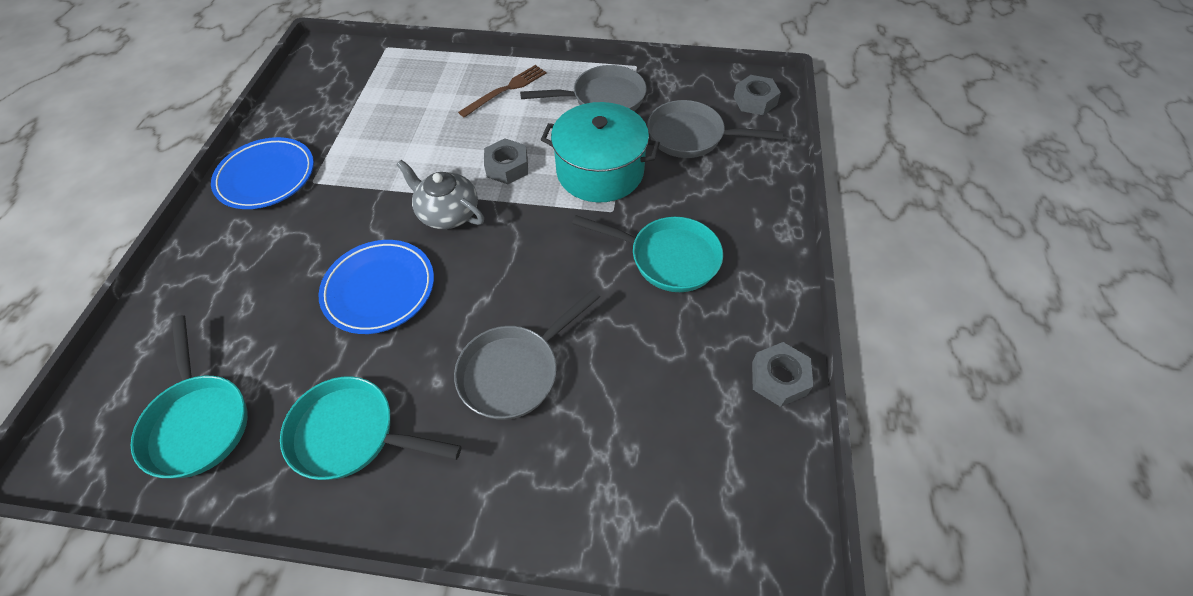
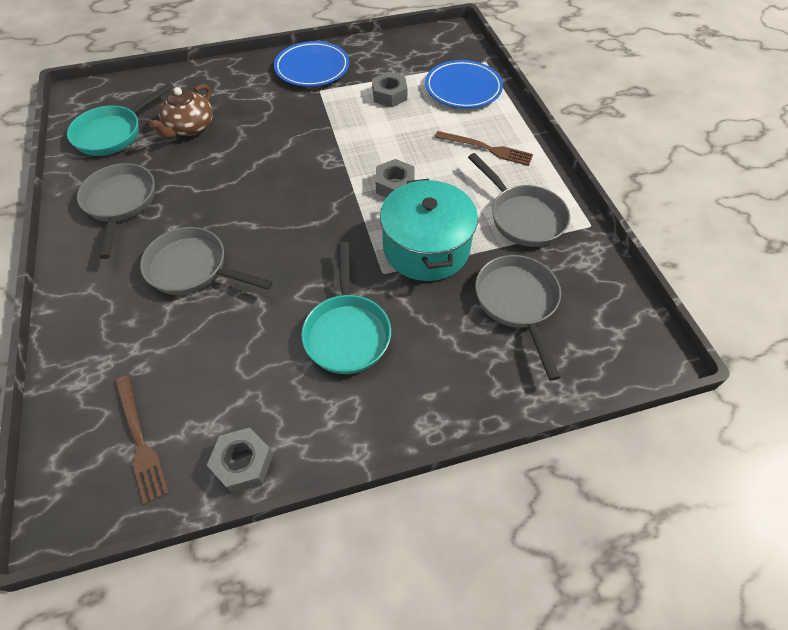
camera: 65 degrees right, 0 degrees up
(267, 326) = (190, 128): none -> brown teapot
(352, 434) = (120, 203): turquoise pan -> grey pan
(379, 289) = (239, 166): blue plate -> blue plate (463, 88)
(448, 213) = (327, 171): grey teapot -> none
(723, 469) = (140, 440): none -> brown fork
(755, 101) = (614, 345): grey nut -> grey nut (389, 95)

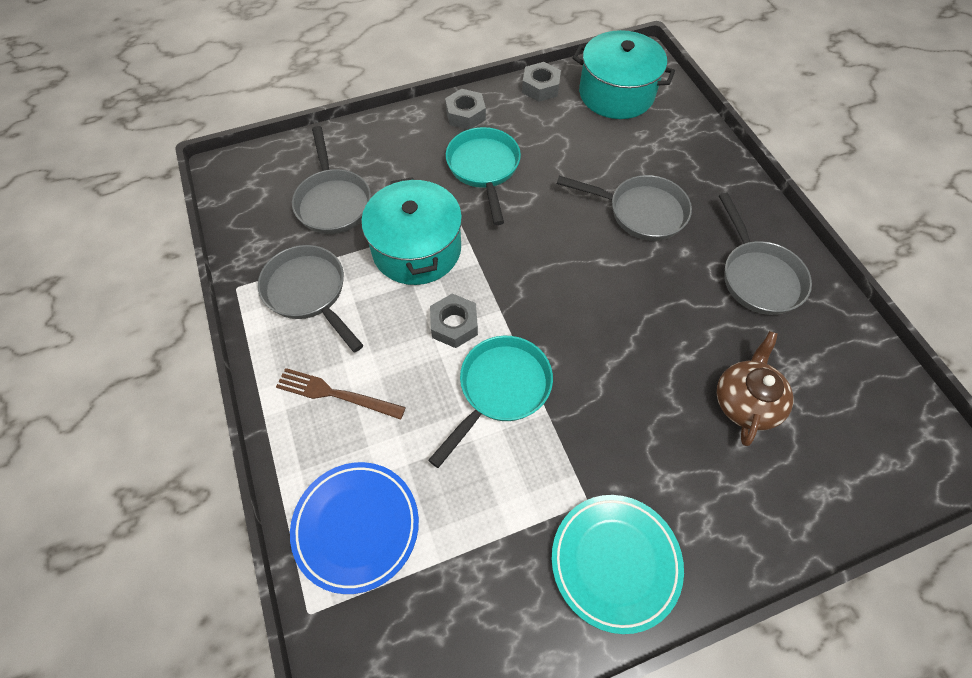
camera: 175 degrees right, 5 degrees up
(113, 133) = (841, 382): turquoise pan -> turquoise pan (500, 389)
(140, 440) = (616, 94): brown fork -> turquoise pot
(312, 68) = (615, 562): blue plate -> turquoise plate
(389, 95) = (475, 499): grey nut -> grey nut (465, 115)

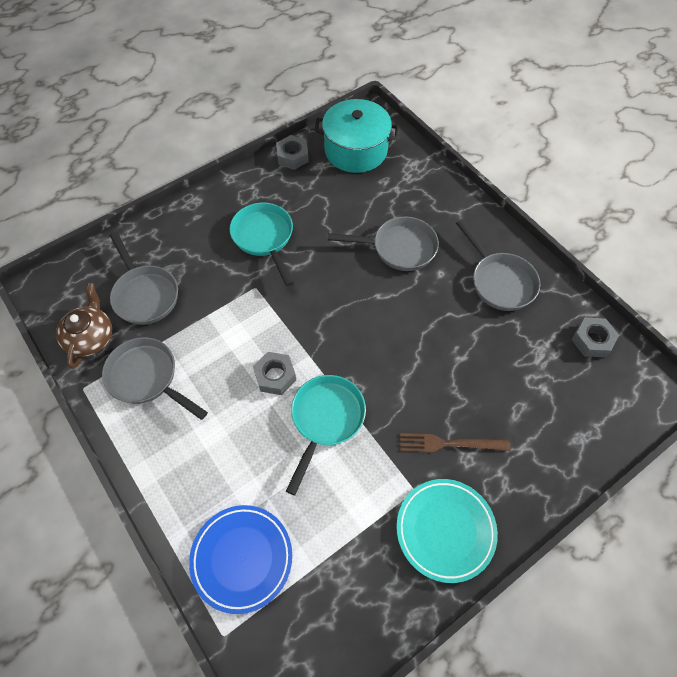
camera: 15 degrees left, 0 degrees up
(336, 394) = (194, 457): brown fork -> brown fork (449, 444)
(417, 249) = (227, 320): turquoise pot -> none
(465, 115) = (236, 193): grey nut -> grey nut (592, 340)
(746, 401) = (512, 382): brown teapot -> brown teapot (91, 337)

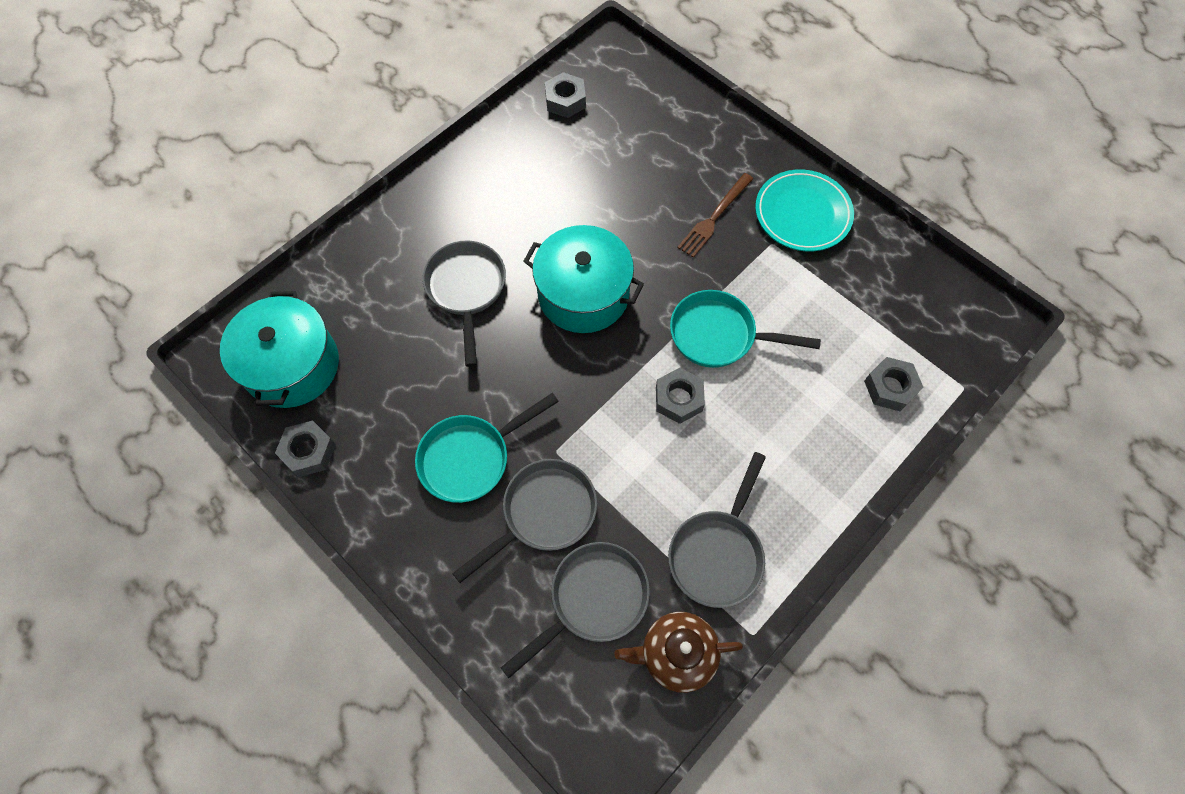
camera: 100 degrees left, 5 degrees up
(242, 558) = (890, 387): blue plate -> grey nut
(383, 324) = (583, 294): none -> turquoise pot
(449, 444) = (714, 217): brown fork -> brown fork turned 45 degrees clockwise
(499, 281) = (502, 183): grey pan -> grey pan (543, 513)

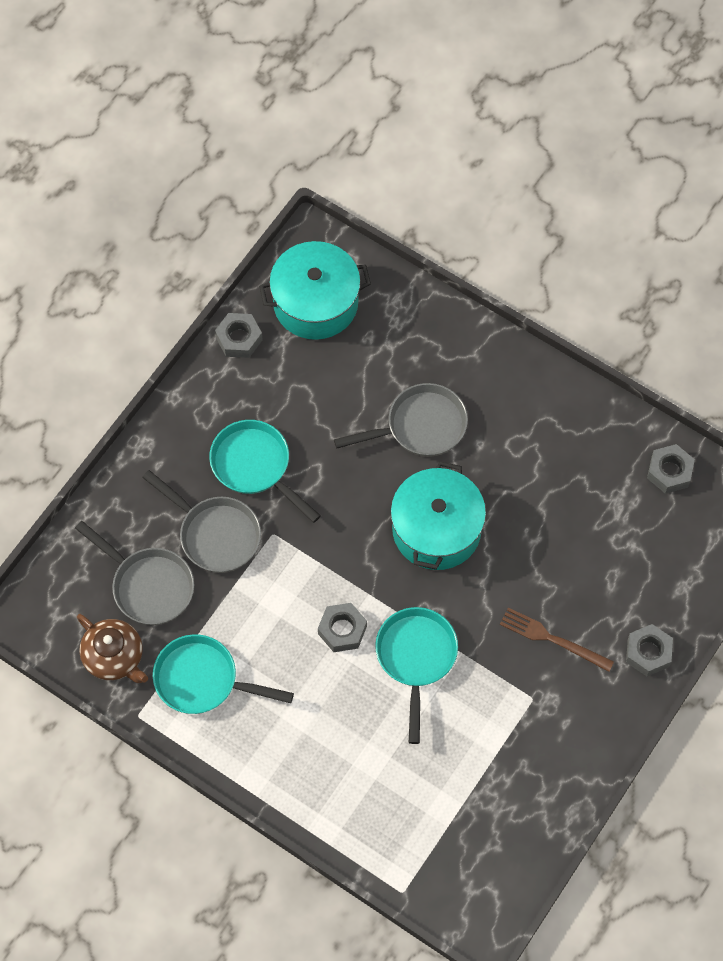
camera: 80 degrees right, 0 degrees up
(676, 653) = (114, 657): brown teapot -> brown teapot turned 150 degrees clockwise
(717, 553) = (203, 680): grey pan -> turquoise pan
(802, 214) = (575, 726): turquoise plate -> none
(890, 387) = (389, 821): grey nut -> grey nut (648, 653)

